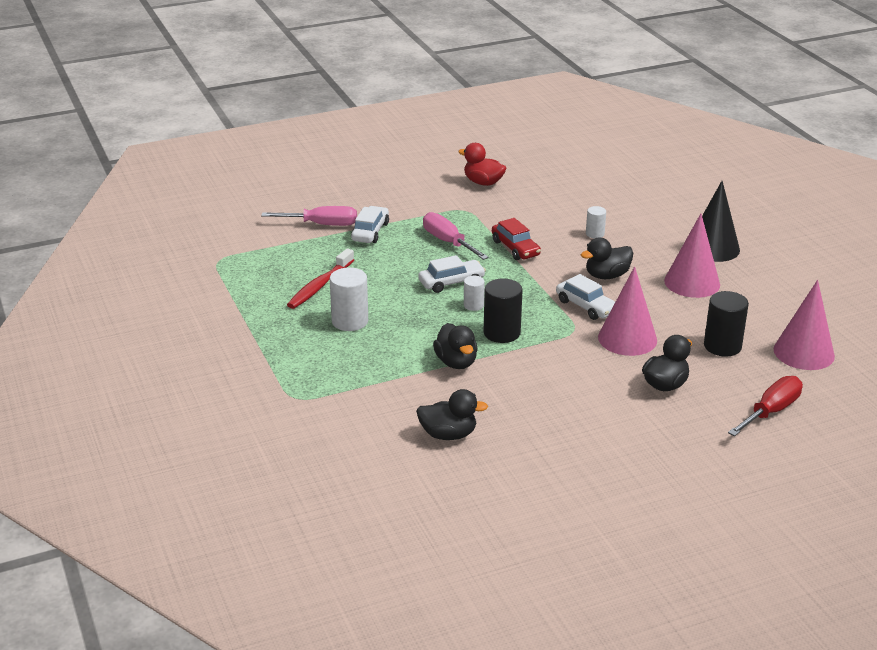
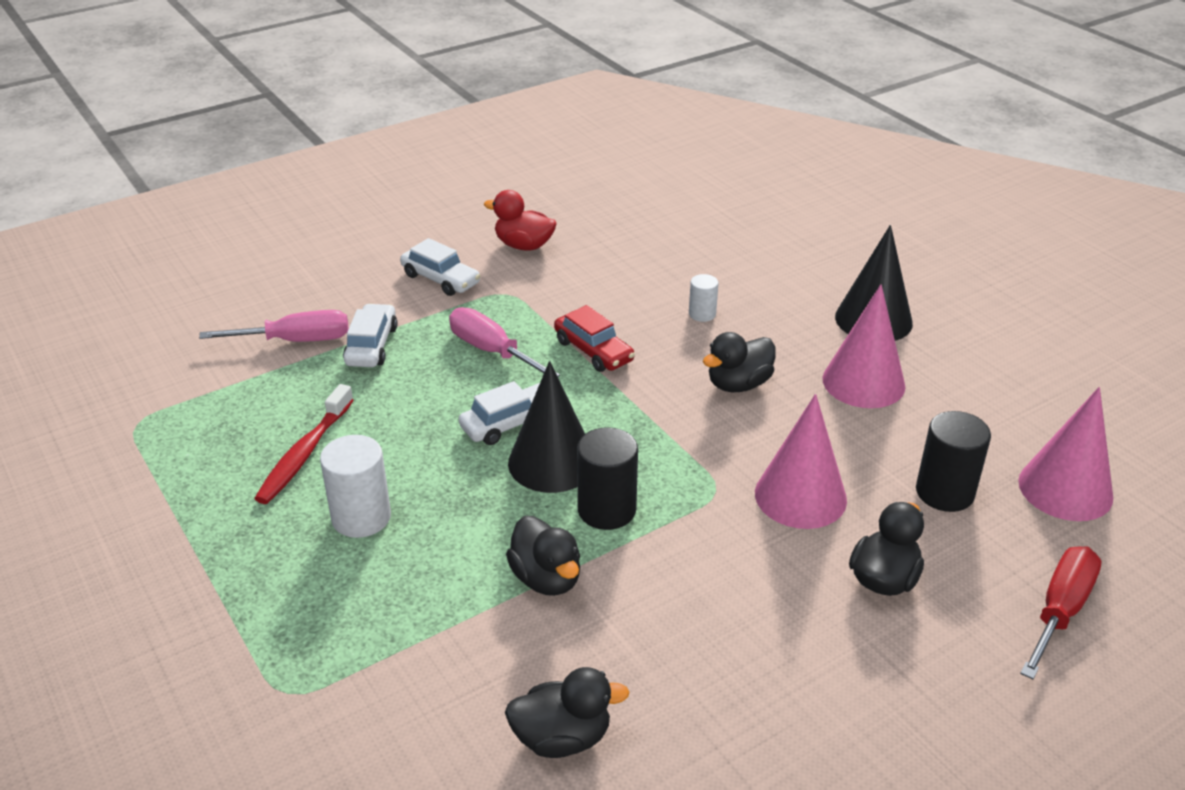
camera: 10 degrees left, 5 degrees up
(473, 305) = (552, 462): white cylinder -> black cone
(586, 306) = (722, 443): white car -> white car (440, 279)

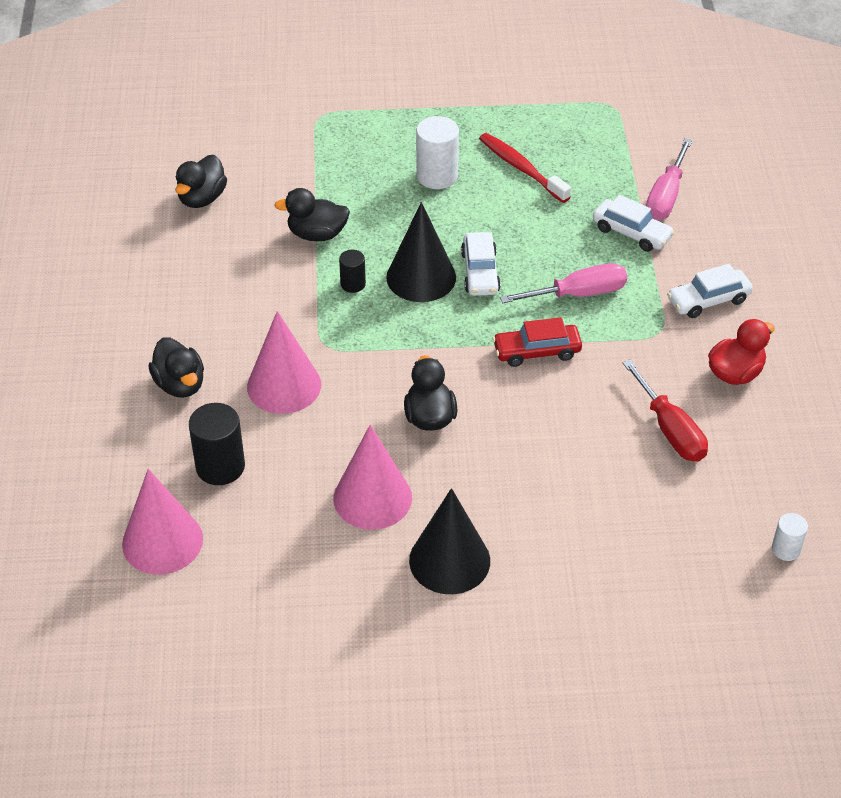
camera: 120 degrees right, 10 degrees up
(606, 510) = (353, 284): black cylinder -> black cylinder, size x0.57
(702, 314) = (542, 443): white cylinder -> white cylinder (786, 549)
(1060, 610) = (79, 455): red screwdriver -> red screwdriver (670, 430)

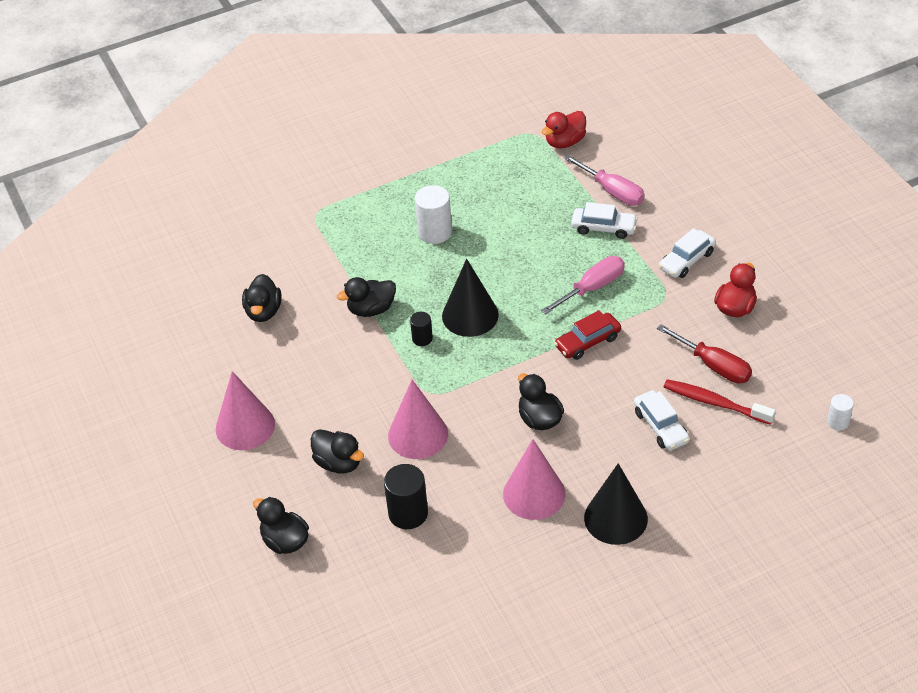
camera: 20 degrees left, 0 degrees up
(72, 446) = (285, 541): none -> black duck
(162, 541) = (399, 585): pink cone -> pink cone (245, 426)
(480, 272) = (511, 296): white car -> white car (660, 426)
(521, 168) = (494, 205): red toothbrush -> red toothbrush (715, 403)
(642, 126) = (565, 142): none -> red duck
(665, 197) = (612, 192): pink screwdriver -> pink screwdriver turned 45 degrees counterclockwise

